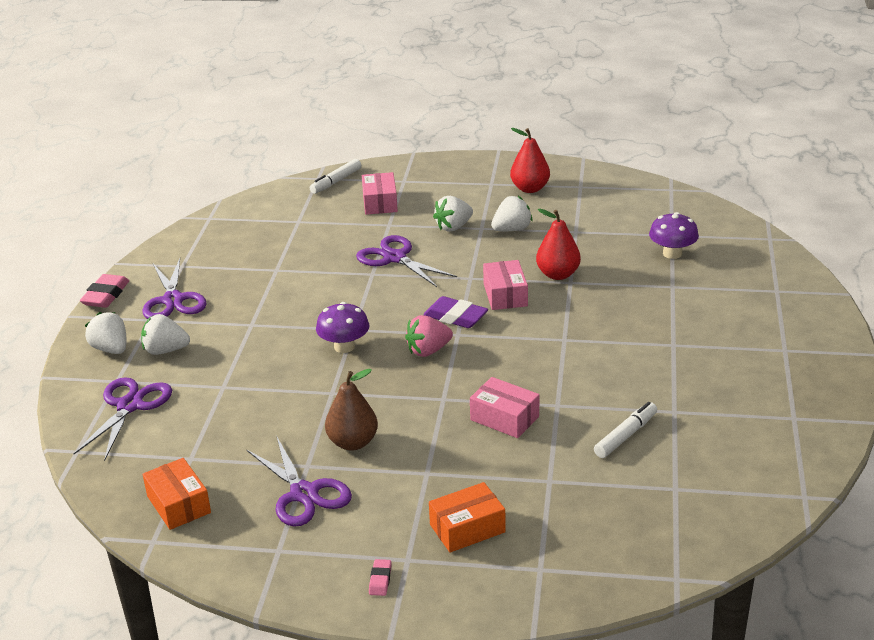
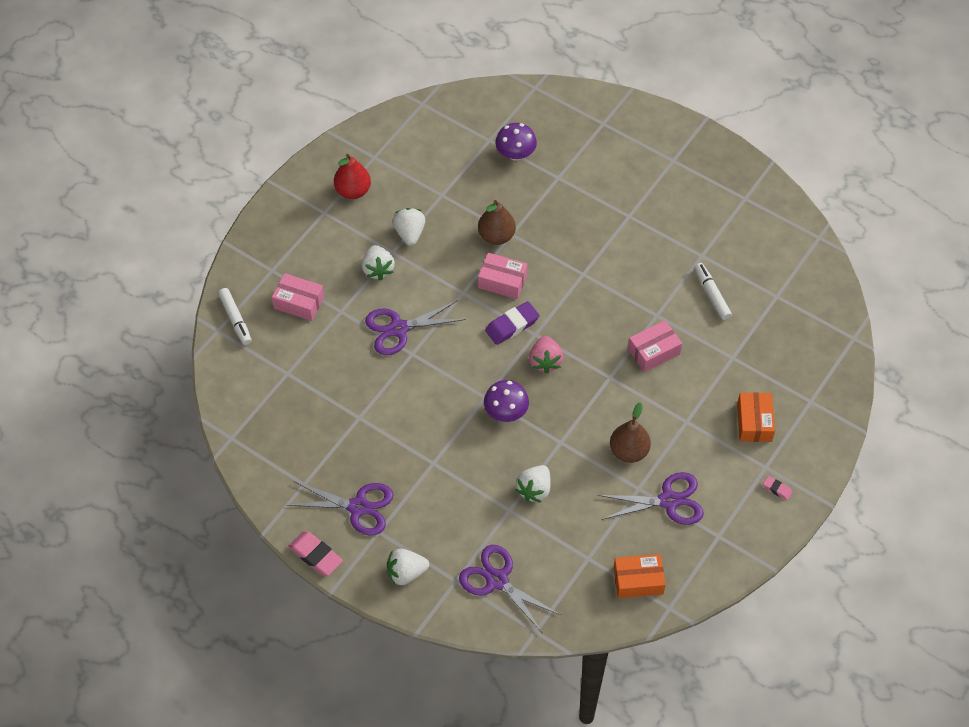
camera: 65 degrees left, 25 degrees up
(165, 350) = (433, 534): white strawberry -> white strawberry (534, 490)
(558, 274) = (496, 236): red pear -> brown pear

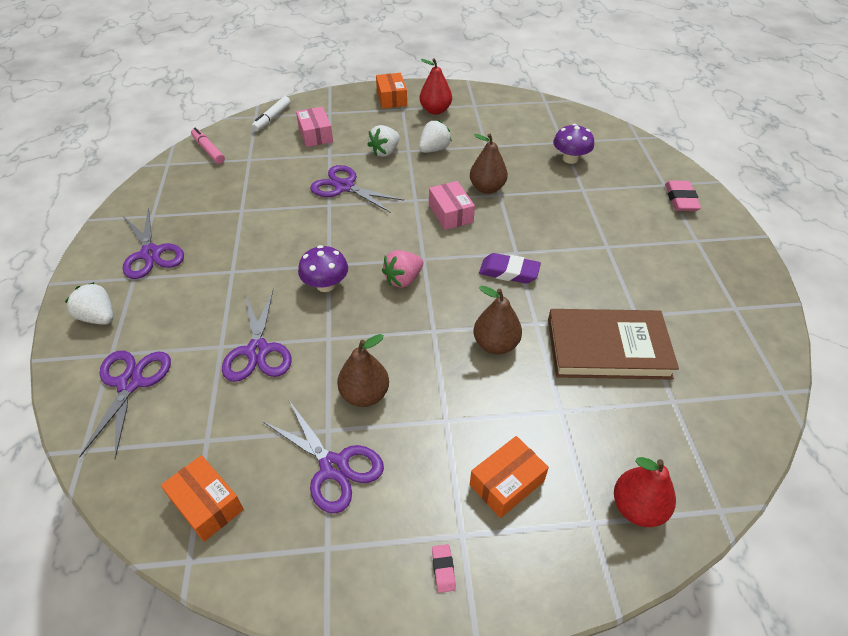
camera: 50 degrees right, 10 degrees down
(240, 396) = (208, 150): none -> pink marker
(298, 209) = (391, 98): none -> orange box
(316, 555) = (83, 256): pink eraser -> pink eraser (680, 200)
(512, 325) = (416, 241): purple eraser -> purple eraser (509, 272)
(534, 490) = (258, 350): white strawberry -> purple scissors
(653, 351) = (495, 344): pink box -> brown pear
(712, 294) = (608, 348): white marker -> brown book
(820, 373) = (637, 508): none -> red pear

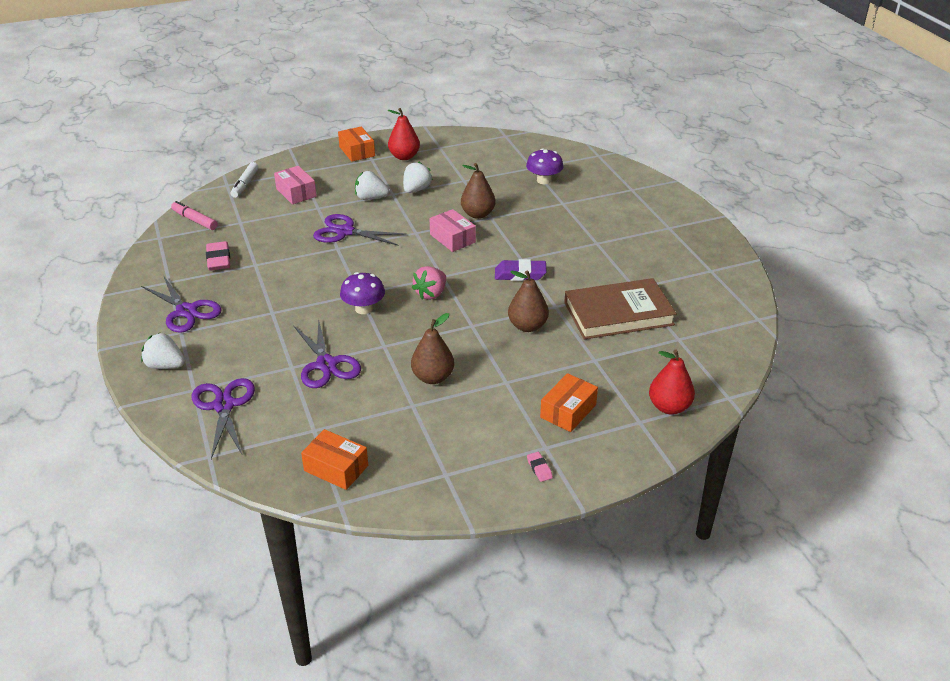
camera: 15 degrees left, 10 degrees down
(334, 467) = (428, 426): purple scissors -> none
(385, 152) = (371, 198): white strawberry -> white strawberry turned 75 degrees clockwise
(680, 200) = (648, 199): pink eraser -> pink eraser (219, 260)

